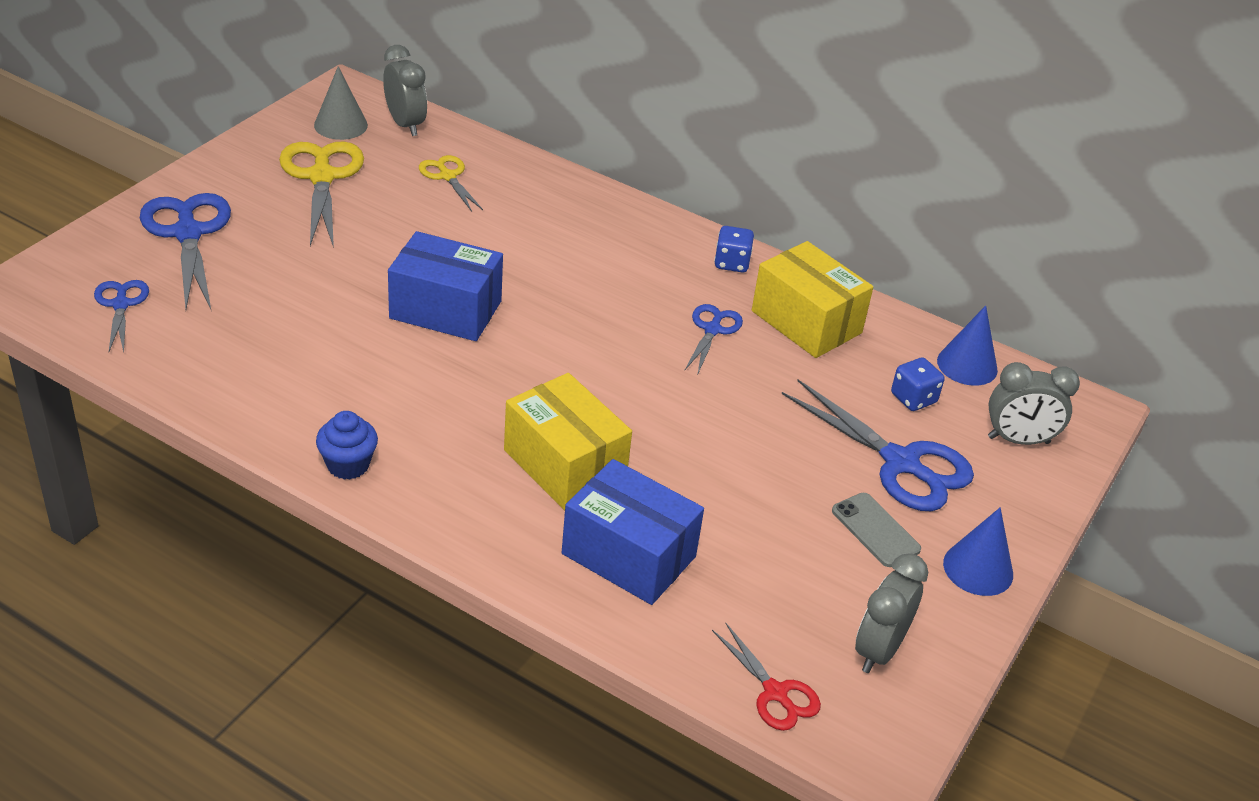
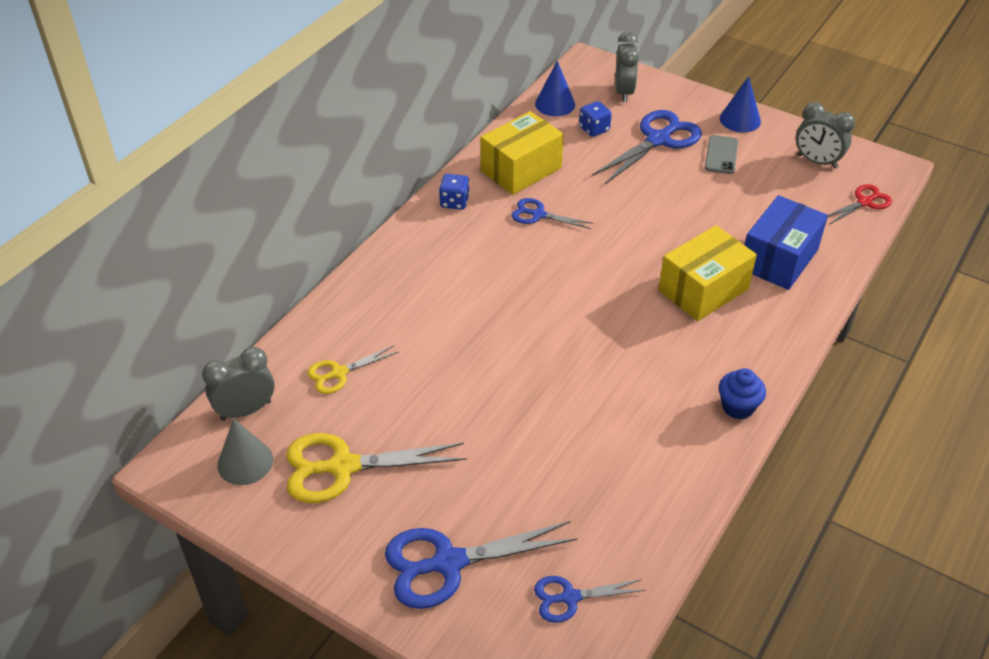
camera: 85 degrees left, 5 degrees up
(445, 310) = (539, 362): blue box -> none
(875, 530) = (721, 155): grey phone -> grey phone turned 45 degrees counterclockwise

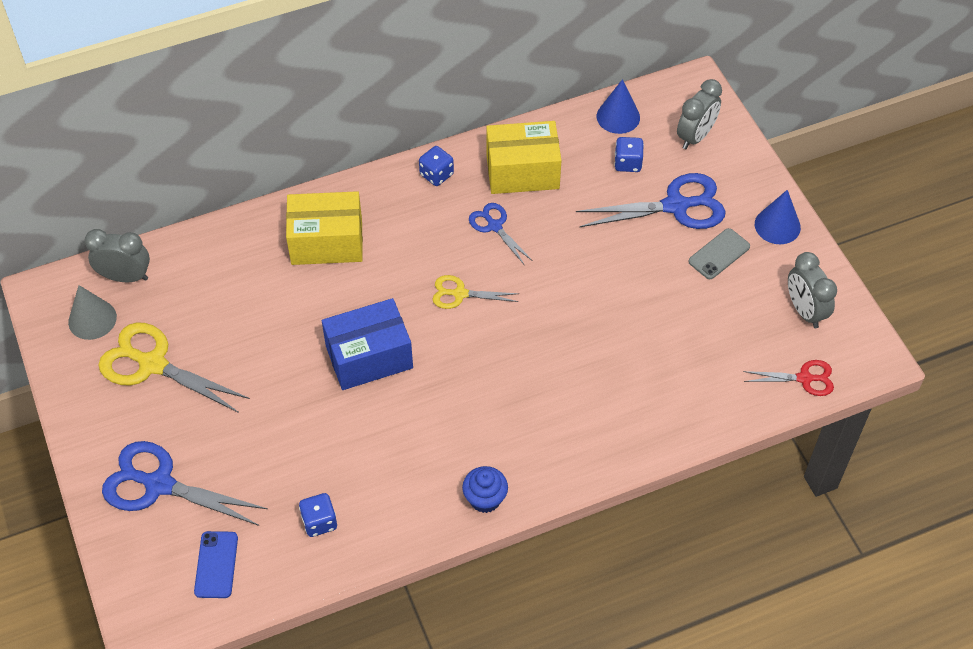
camera: 35 degrees right, 10 degrees up
(339, 373) = (213, 284): yellow scissors -> yellow scissors (460, 294)
(570, 597) = (216, 565): blue scissors -> blue phone
(624, 505) = (319, 522): none -> blue dice
(703, 290) = (564, 379): yellow box -> yellow box (327, 242)
(779, 259) = (661, 388): blue box -> blue box (369, 357)

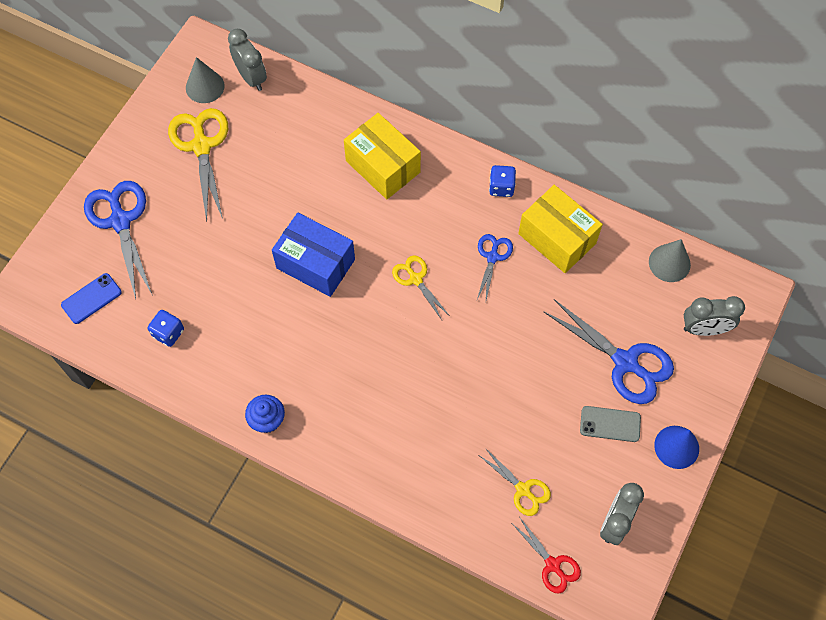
camera: 50 degrees right, 10 degrees up
(618, 117) = (669, 263): blue cone -> grey cone
(628, 163) = (633, 301): blue dice -> none
(722, 353) = (523, 489): none -> yellow scissors

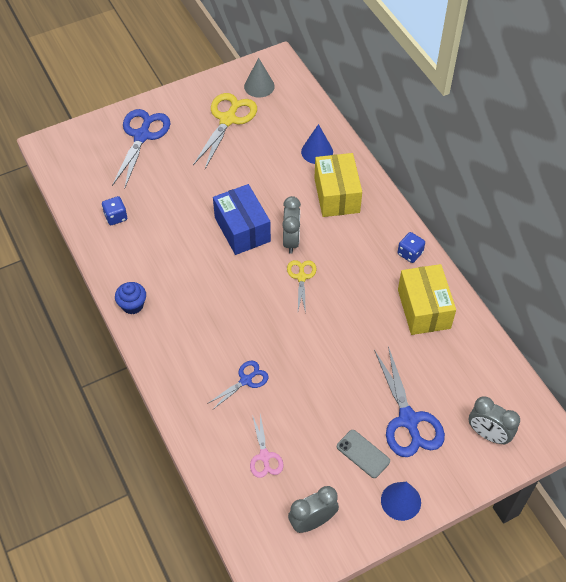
camera: 35 degrees right, 10 degrees down
(91, 298) = (87, 170): blue phone -> none
(251, 78) = (293, 96): grey clock -> grey clock (291, 240)
(325, 128) = (317, 151): none -> blue cone
(492, 257) = (367, 294): blue scissors -> blue scissors (246, 380)
(523, 489) = (264, 456): yellow scissors -> pink scissors
(552, 565) = (245, 519): red scissors -> none
(669, 263) = (497, 374): grey cone -> none

